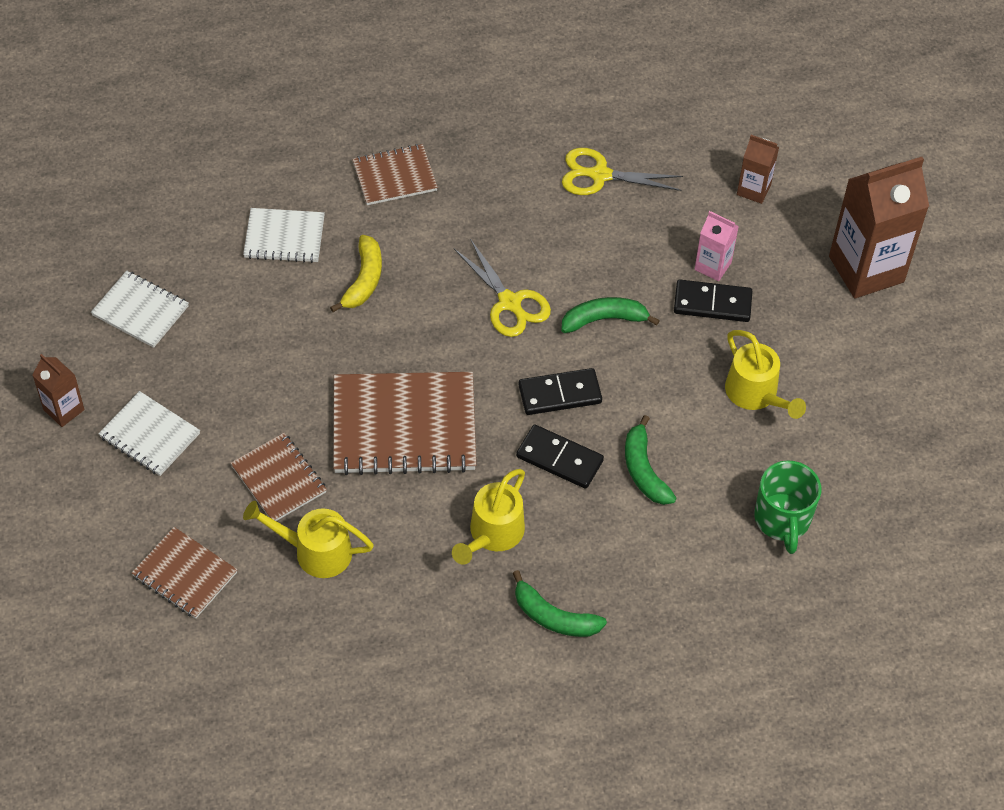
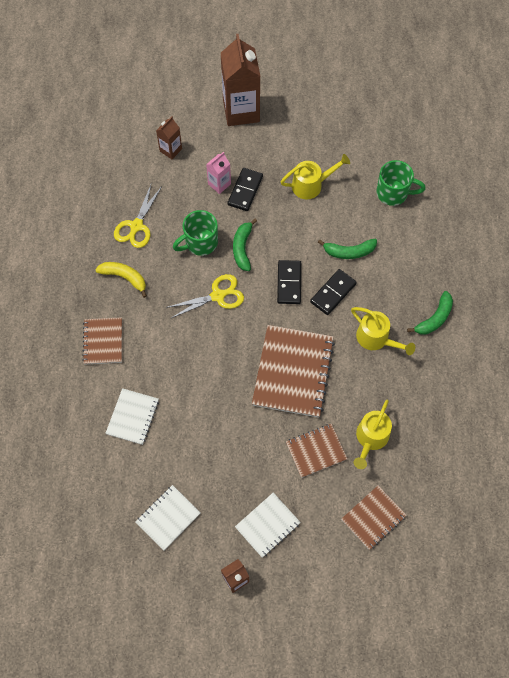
camera: 75 degrees left, 10 degrees up
(364, 280) = (179, 375): yellow banana -> yellow banana (124, 277)
(596, 262) = (200, 243): none -> green mug

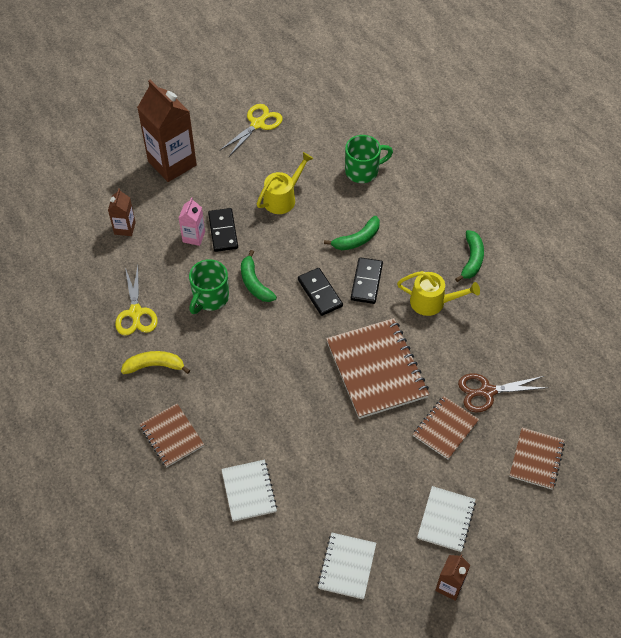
camera: 30 degrees left, 10 degrees down
(218, 296) = (259, 337): yellow scissors -> yellow scissors (258, 124)
(370, 439) = (486, 391): yellow watering can -> brown scissors

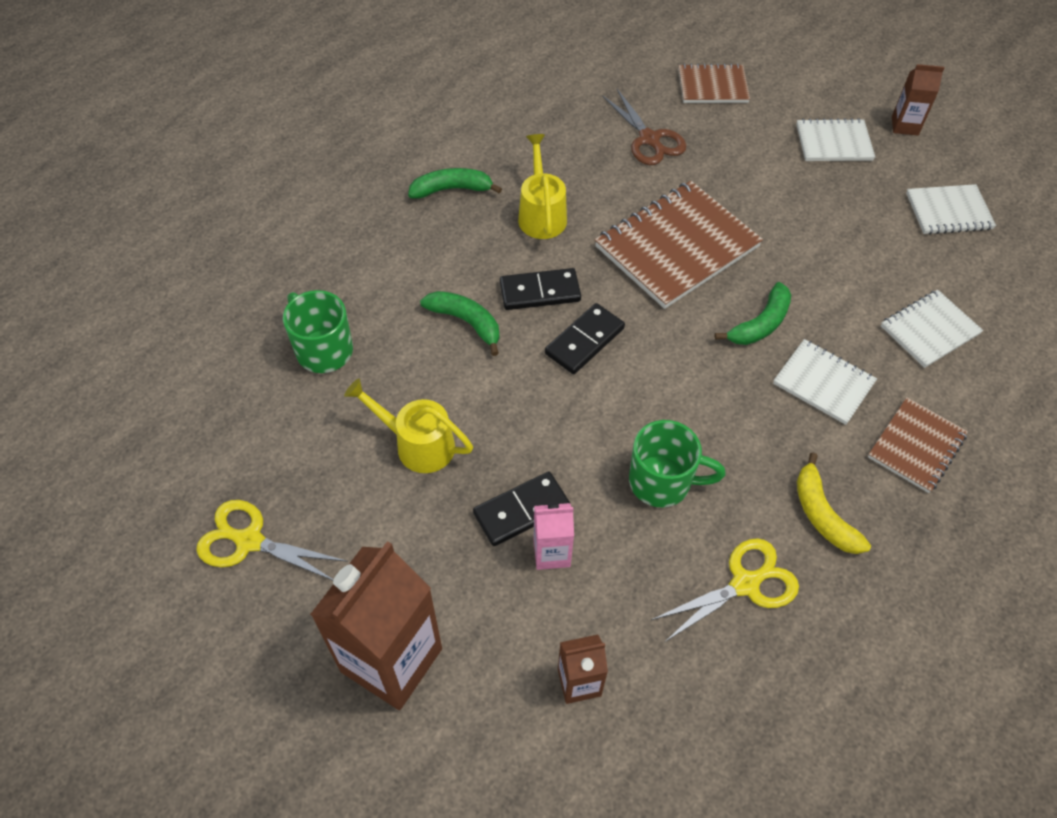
camera: 110 degrees left, 0 degrees up
(236, 407) = (823, 383): none -> white notebook
(254, 283) = (605, 429): green banana -> green banana (760, 324)
(445, 428) = (721, 165): brown notebook -> none

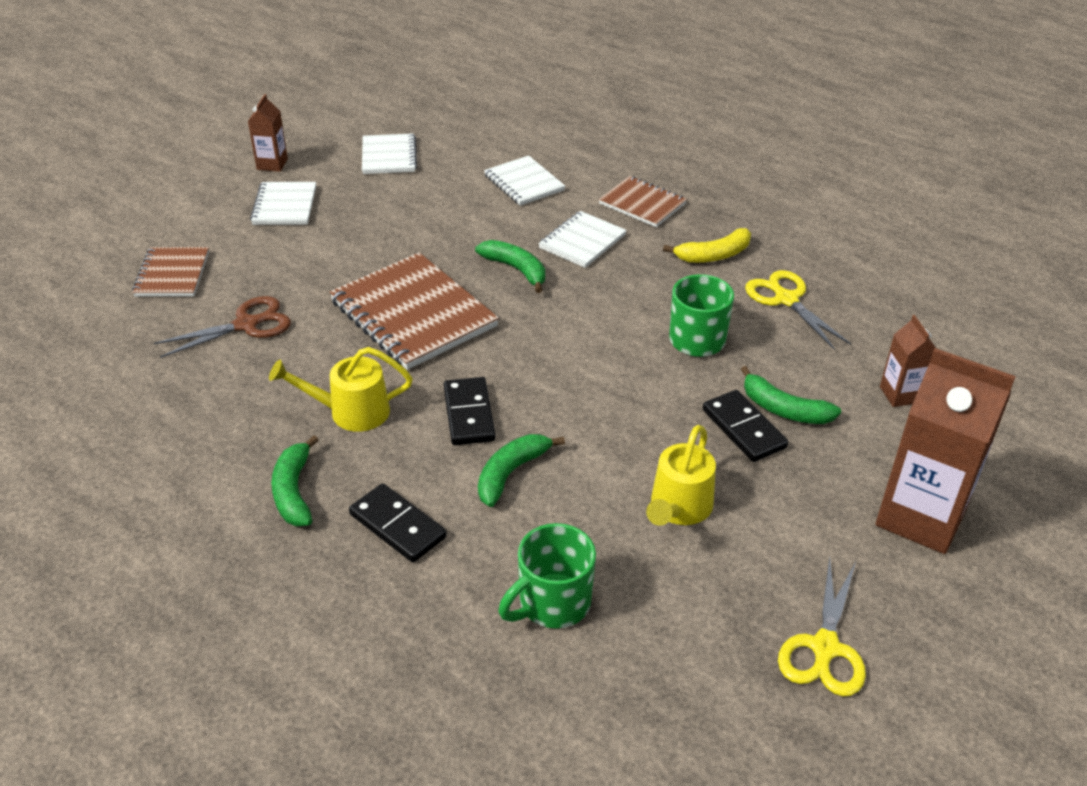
camera: 90 degrees left, 15 degrees down
(551, 553) = (783, 409): pink carton -> green banana
(584, 341) = (537, 382): black domino -> black domino (398, 525)

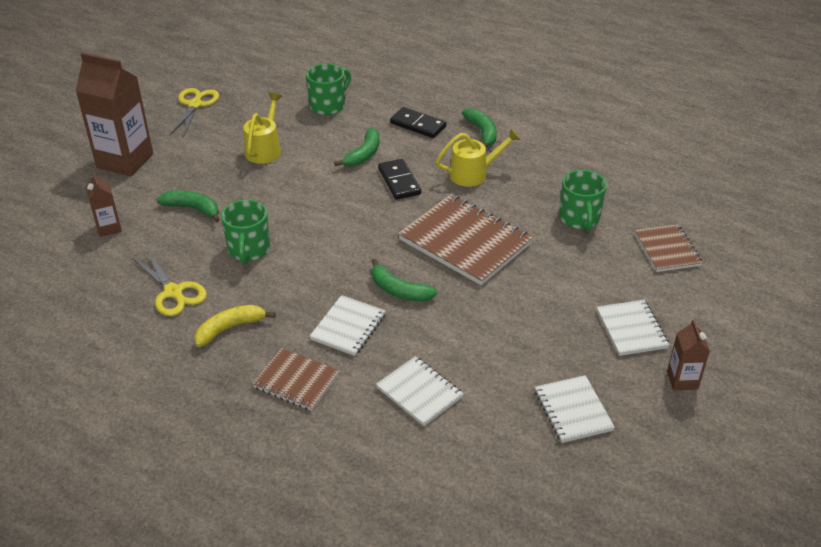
camera: 170 degrees right, 0 degrees up
(247, 324) = (579, 219): brown scissors -> green mug
(744, 429) = (221, 194): black domino -> none

